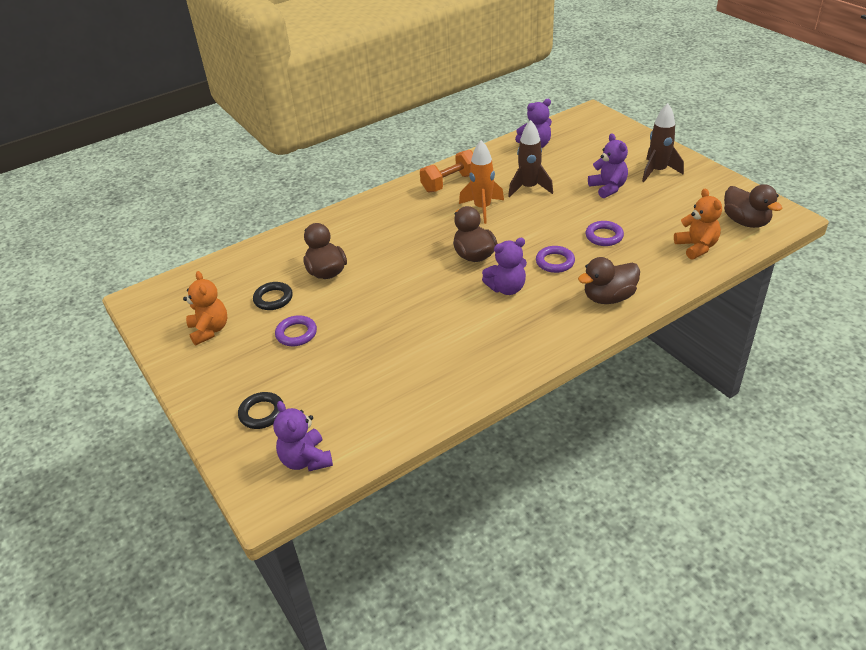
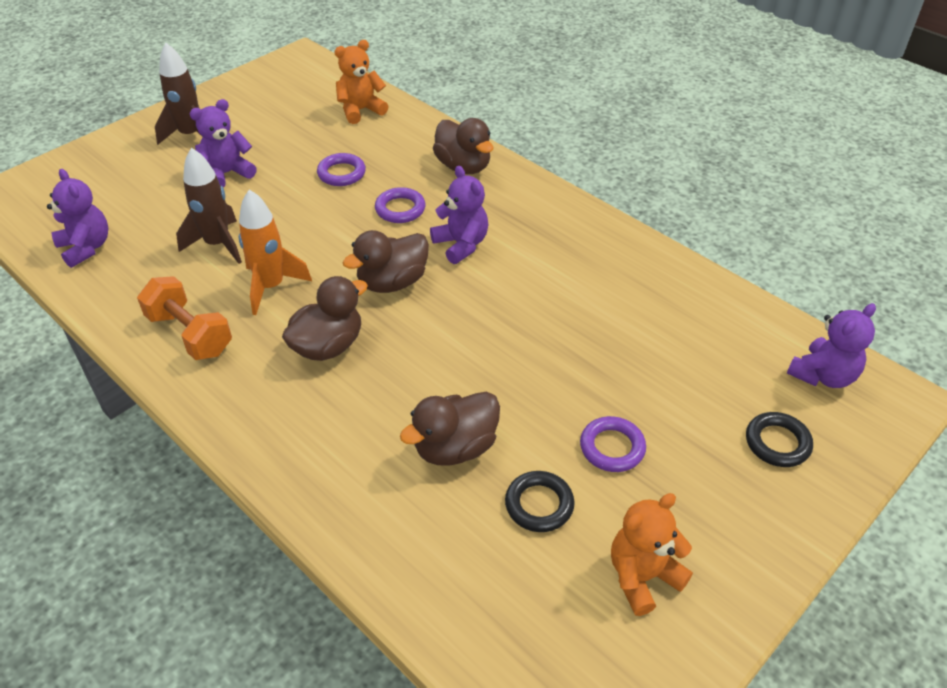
camera: 105 degrees left, 5 degrees up
(745, 222) = (310, 80): brown duck -> brown duck (328, 346)

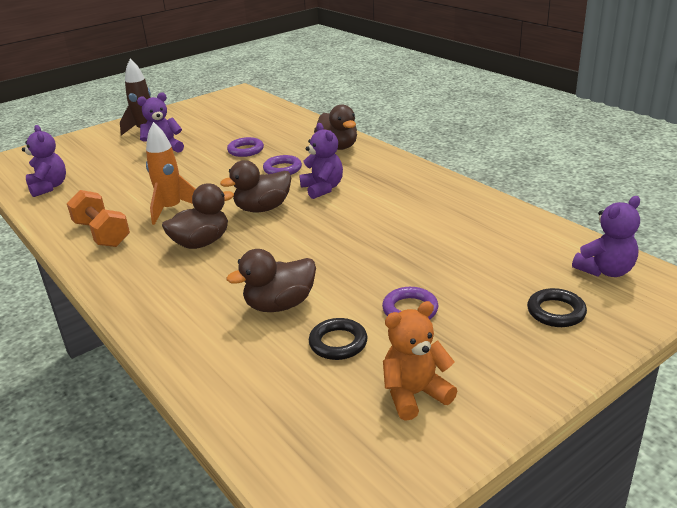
camera: 10 degrees right, 15 degrees down
(218, 244) = (142, 186): brown rocket -> none
(361, 110) = (271, 118): orange teddy bear -> none

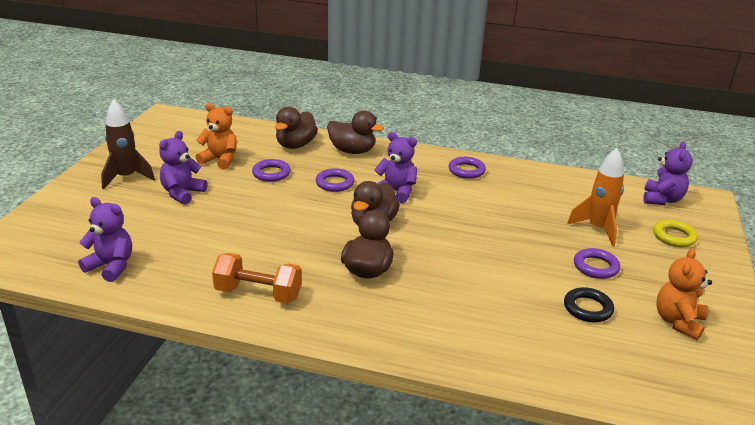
camera: 40 degrees left, 0 degrees up
(171, 209) = (290, 249): orange rocket -> orange rocket (598, 229)
(224, 132) = (220, 160): none -> orange teddy bear
(280, 305) = (509, 297): brown duck -> brown duck (295, 145)
(418, 186) = (466, 170): none -> purple ring
(556, 312) = (674, 236): black ring -> yellow ring

